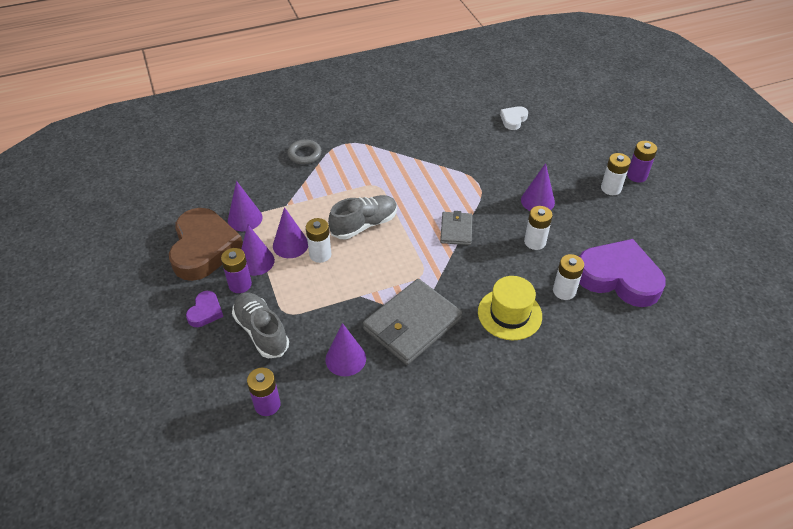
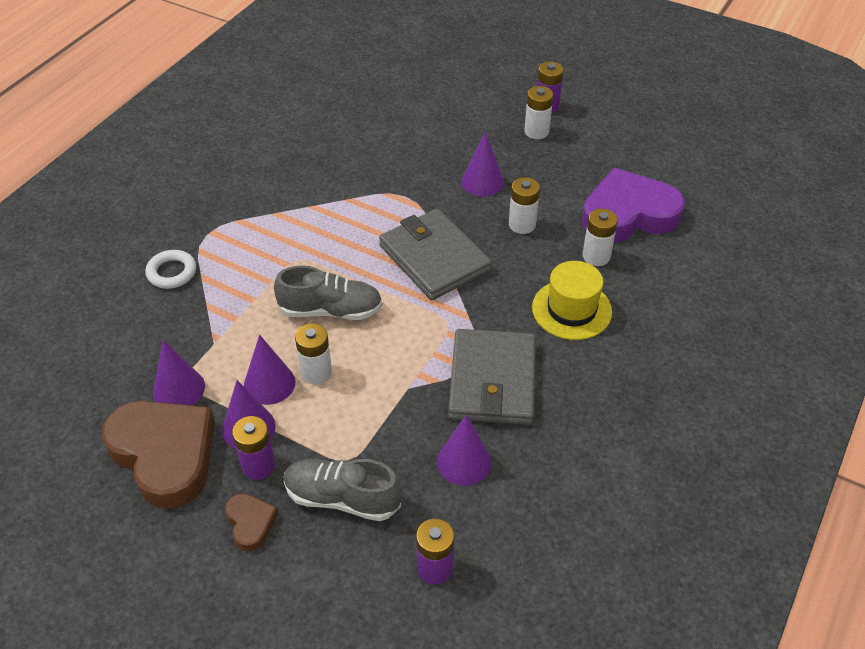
camera: 40 degrees left, 0 degrees up
(205, 312) = (250, 523): purple heart -> brown heart
(304, 154) = (172, 272): grey ring -> white ring
(364, 225) = (331, 310): grey shoe -> grey shoe turned 75 degrees clockwise
(456, 230) = (434, 258): grey wallet -> grey wallet, size x1.84
(513, 120) = (371, 109): white heart -> none

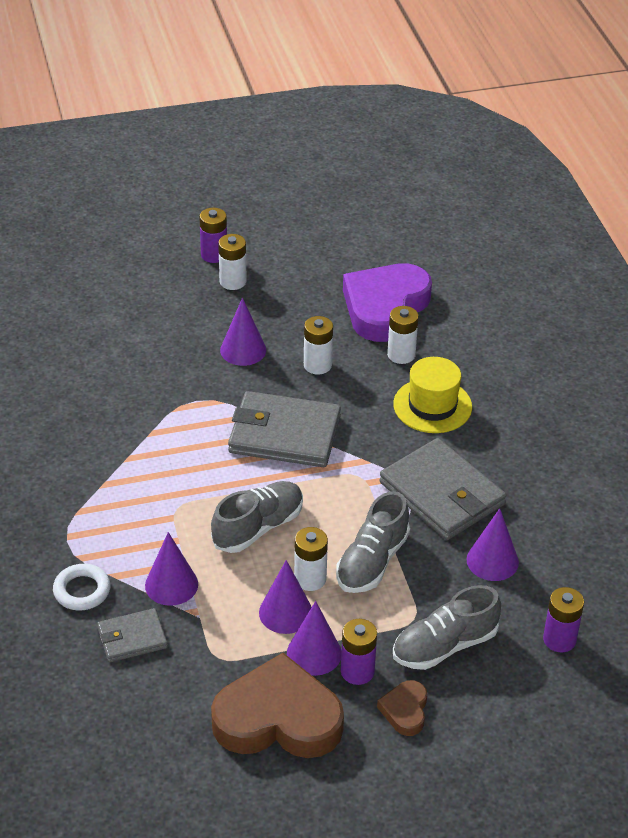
camera: 45 degrees left, 5 degrees down
(157, 326) = (132, 638): none -> grey wallet
(179, 389) = (220, 668): purple cone -> purple cone (171, 584)
(250, 523) = (405, 711): brown heart -> brown heart turned 105 degrees counterclockwise
(374, 393) = (372, 562): none -> grey shoe

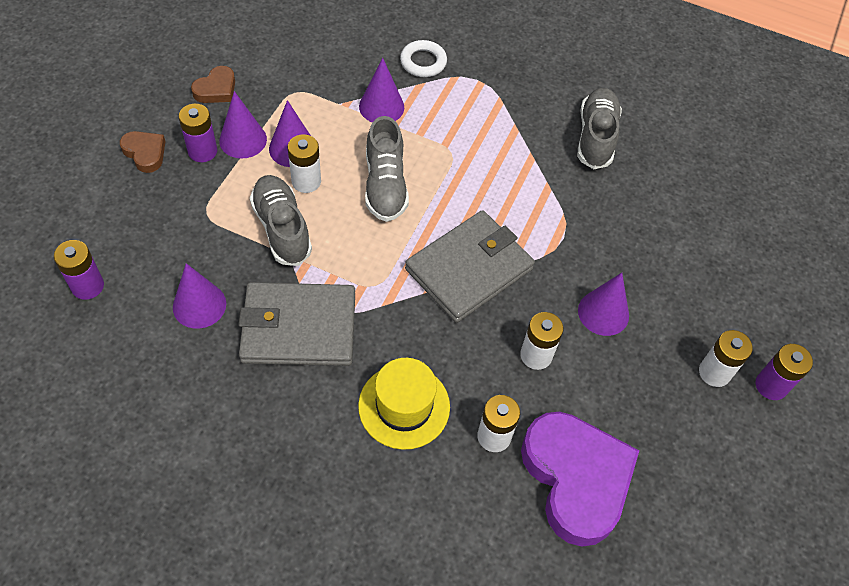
camera: 125 degrees right, 15 degrees up
(132, 638) = (357, 62): grey wallet -> none
(278, 719) = (216, 89): brown heart -> brown heart, size x0.46
(444, 646) = (165, 213): grey shoe -> grey shoe (595, 137)

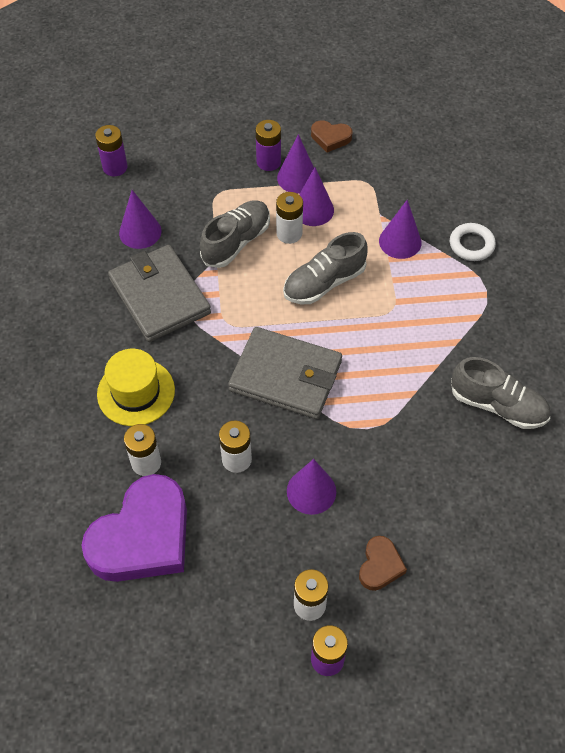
camera: 65 degrees right, 0 degrees up
(145, 153) = (242, 133): brown heart -> brown heart (380, 566)
(595, 137) = (498, 405): grey shoe -> grey shoe turned 45 degrees clockwise

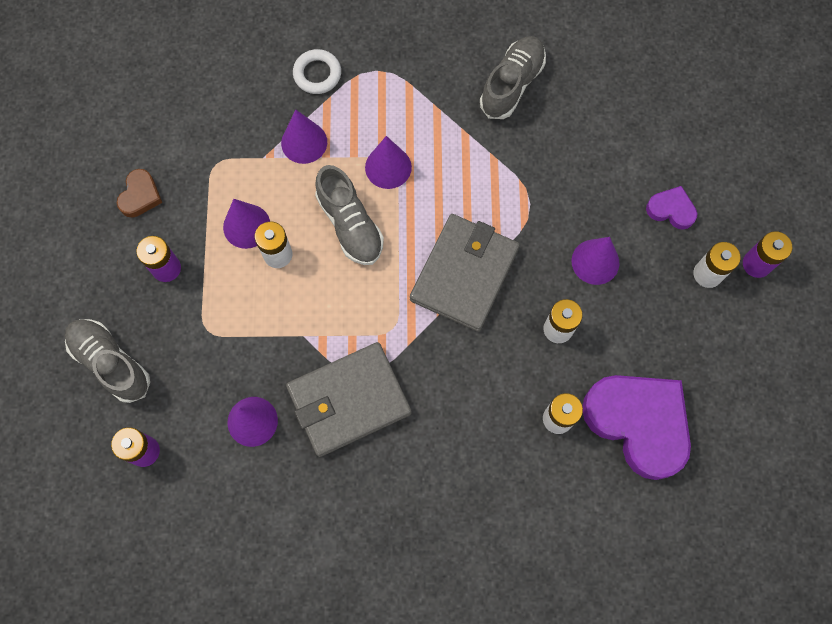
camera: 85 degrees left, 15 degrees up
(136, 392) = (473, 428): yellow hat -> none
(236, 242) = (282, 312): grey shoe -> grey shoe (111, 363)
(297, 178) = (196, 238): purple cone -> purple cone (388, 167)
(380, 566) = (671, 210): brown heart -> purple heart

